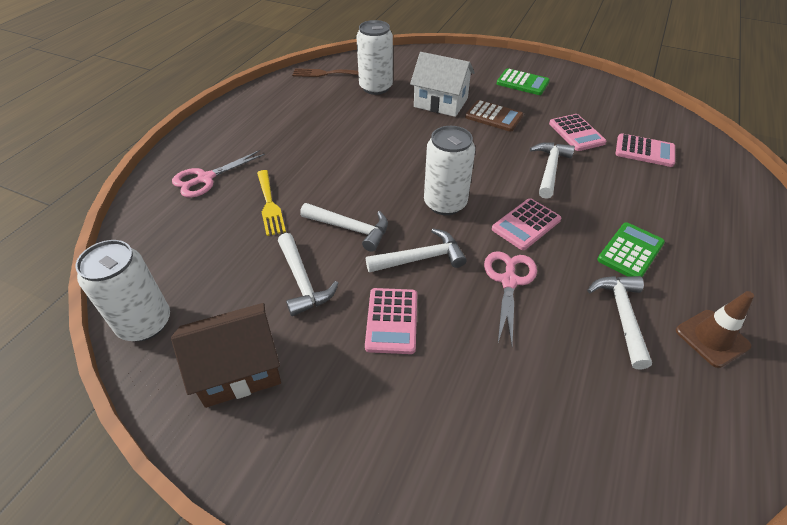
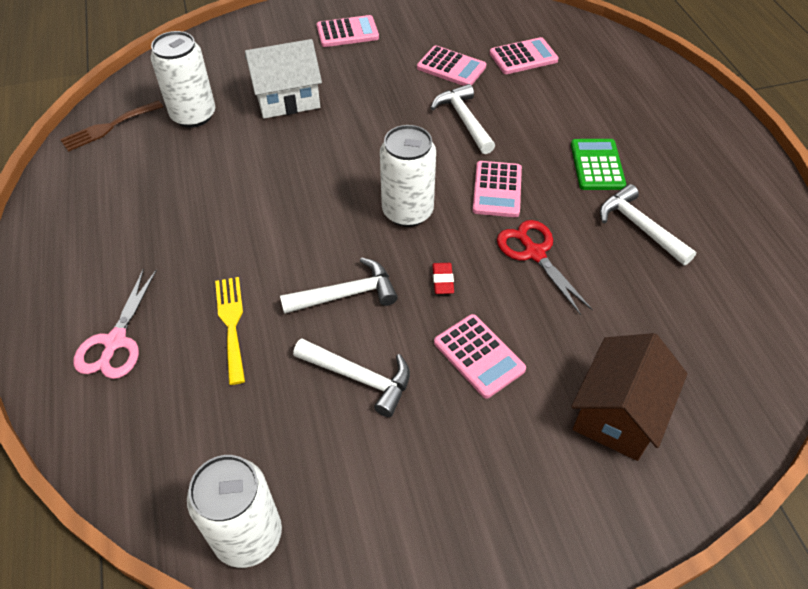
camera: 40 degrees left, 5 degrees up
(238, 369) = (396, 500): brown house -> brown house (618, 413)
(269, 205) = (231, 323): yellow fork -> yellow fork turned 135 degrees counterclockwise
(421, 258) = (442, 280): white hammer -> red eraser
(493, 116) = (358, 88): brown calculator -> none
(509, 281) = (534, 253): pink scissors -> red scissors
(522, 83) = (347, 32): green calculator -> pink calculator
(712, 338) = (709, 205): brown traffic cone -> none

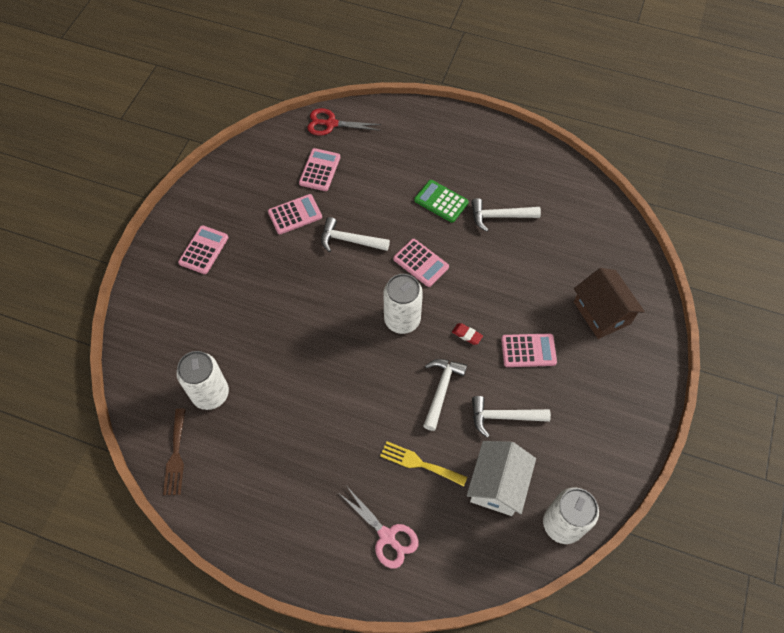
camera: 55 degrees left, 10 degrees up
(287, 98) = (243, 326): white house -> white house (497, 484)
(359, 378) = (503, 417): white hammer -> white hammer turned 150 degrees counterclockwise
(534, 253) = (481, 278): red scissors -> red scissors (331, 124)

